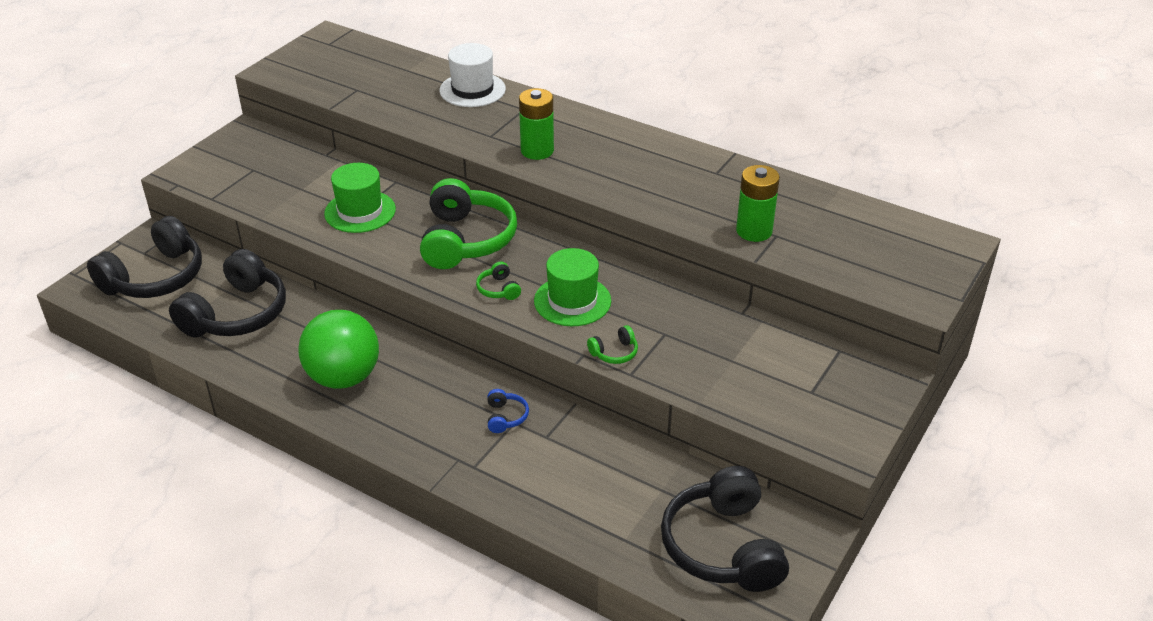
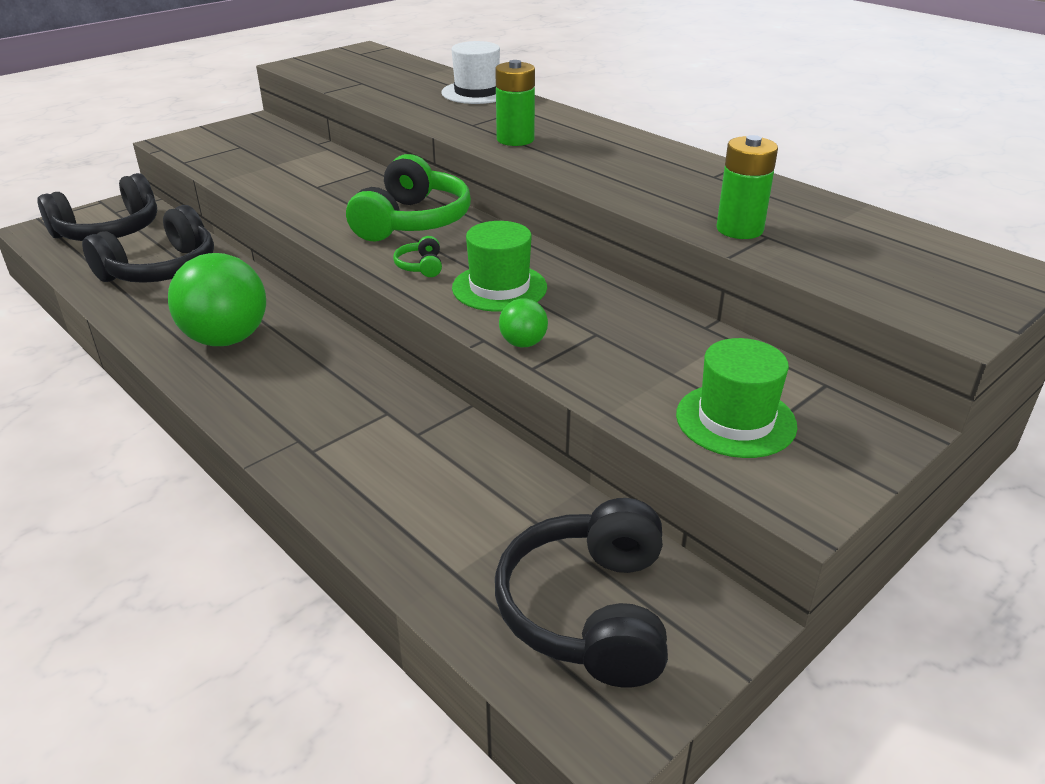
camera: 15 degrees right, 5 degrees down
(360, 211) = (318, 187): green hat -> green hat (735, 420)
(505, 417) = (380, 405): blue headphones -> none
(614, 352) = (523, 343): green headphones -> green ball

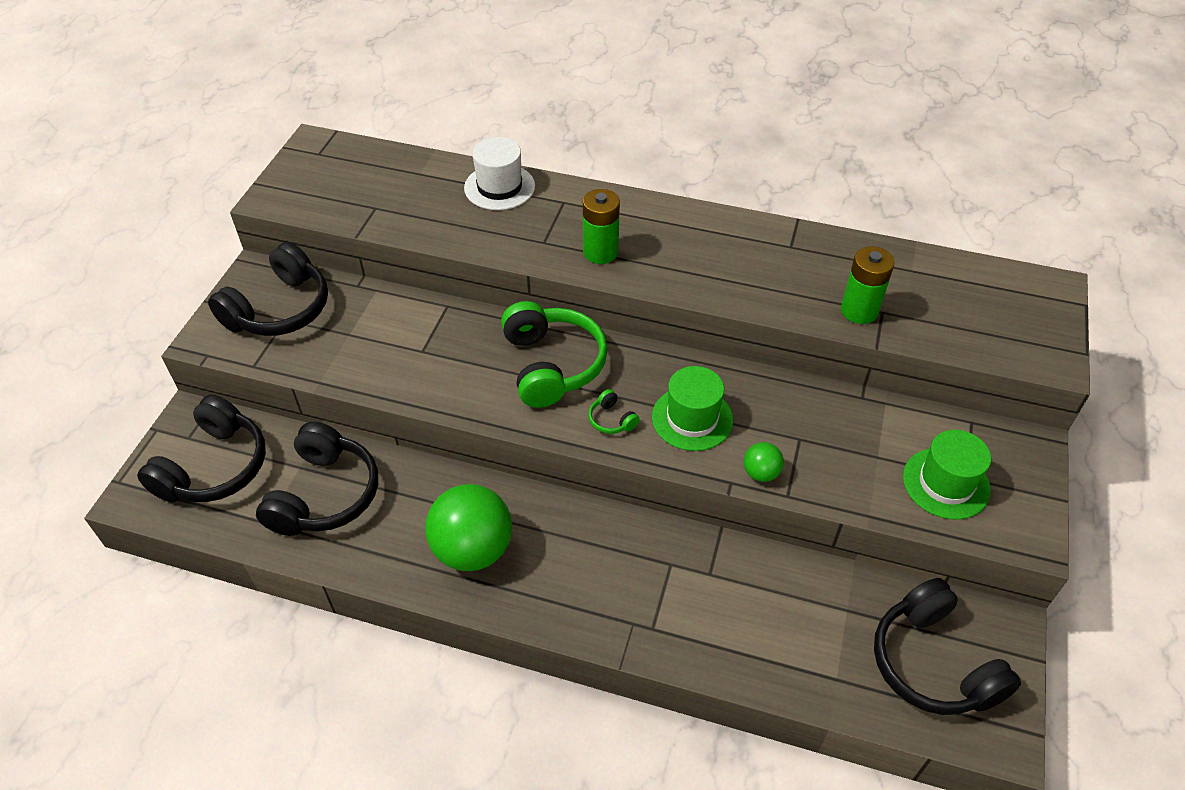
camera: 30 degrees left, 15 degrees up
(244, 141) = (279, 309): none -> black headphones

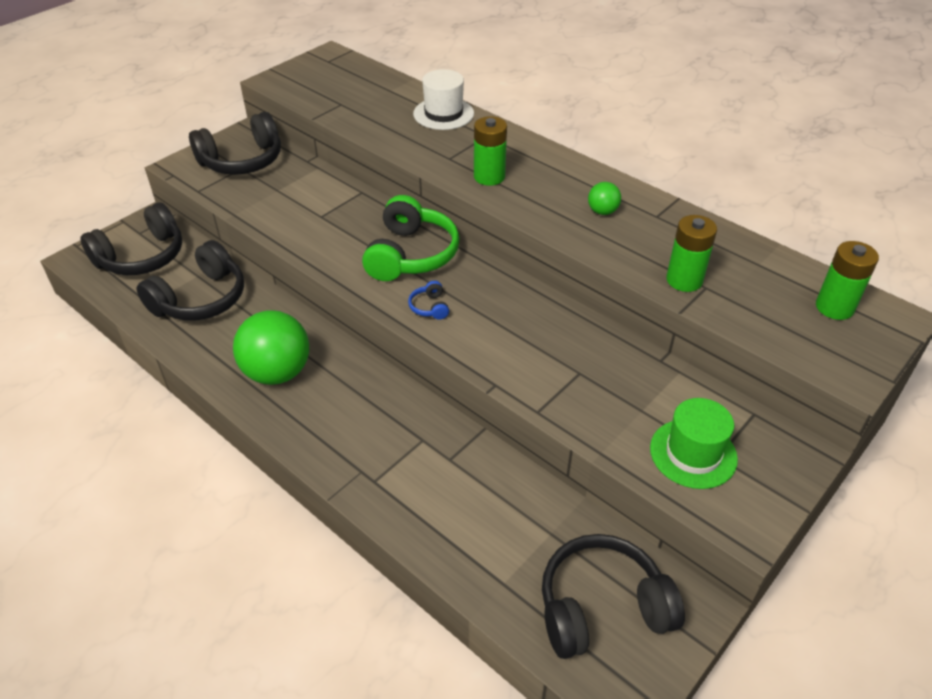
camera: 25 degrees right, 5 degrees down
(611, 420) = (430, 307): green headphones -> blue headphones
(692, 418) = (496, 327): green hat -> none
(761, 473) = (526, 386): green ball -> green ball (602, 211)
(933, 663) = (602, 608): black headphones -> black headphones turned 75 degrees clockwise
(1000, 294) = (834, 307): none -> green battery

